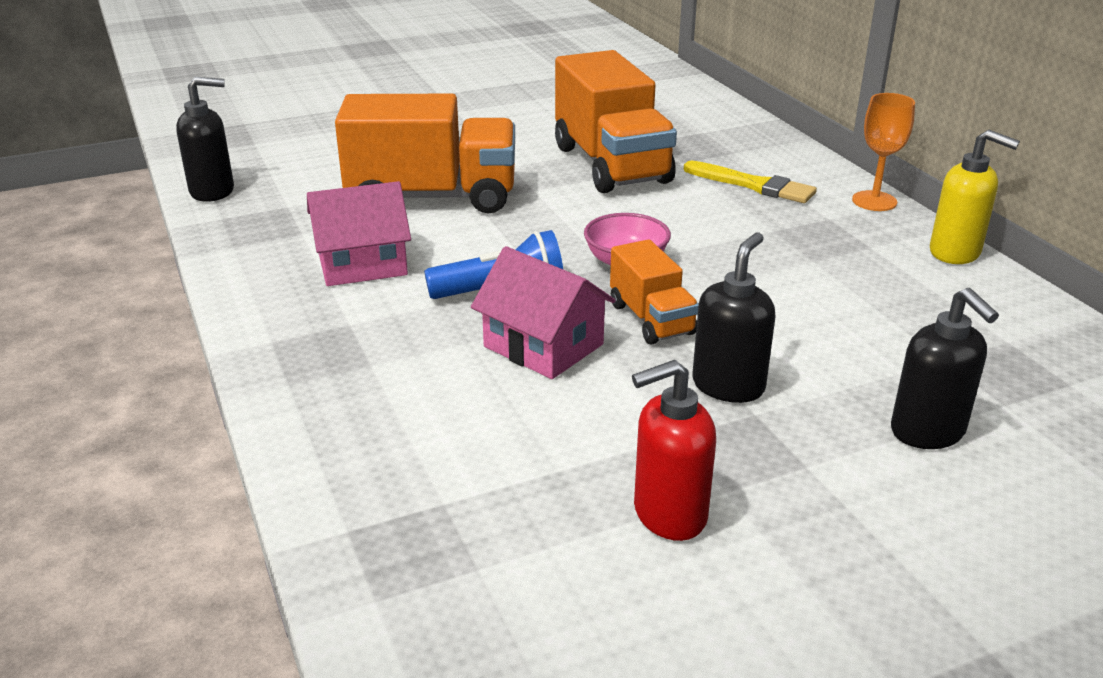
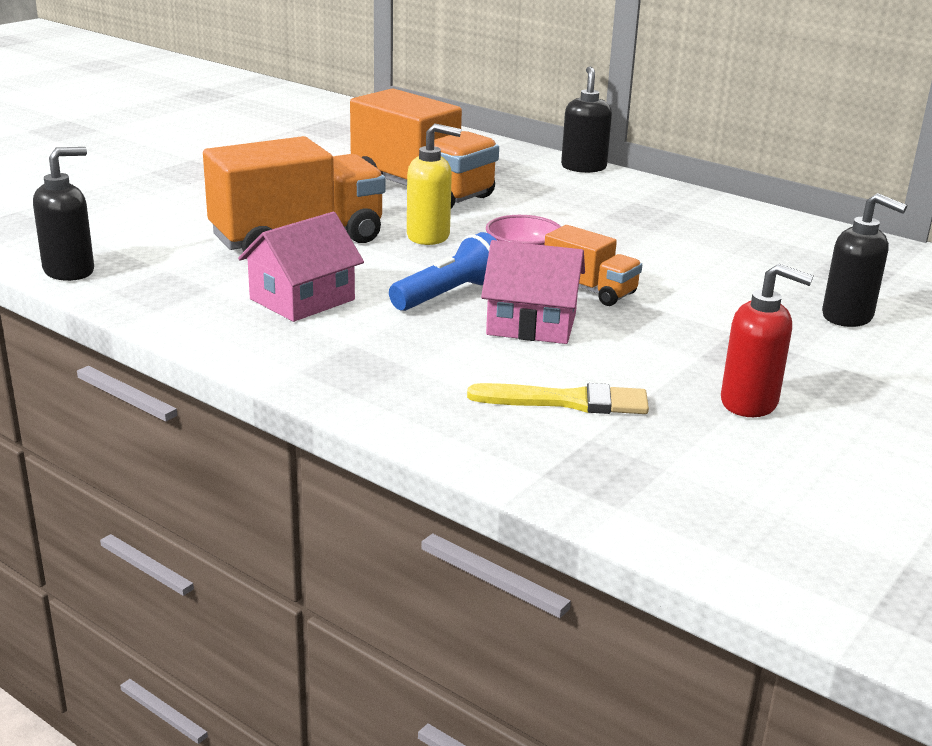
camera: 30 degrees left, 5 degrees down
(668, 514) = (750, 403): red soap dispenser -> red soap dispenser turned 105 degrees counterclockwise
(728, 386) = (694, 319): black soap dispenser -> black soap dispenser (583, 167)
(753, 185) = (553, 188): yellow brush -> yellow brush (567, 401)
(874, 201) = (652, 185): orange goblet -> none
(955, 253) = (743, 208): yellow soap dispenser -> yellow soap dispenser (429, 236)

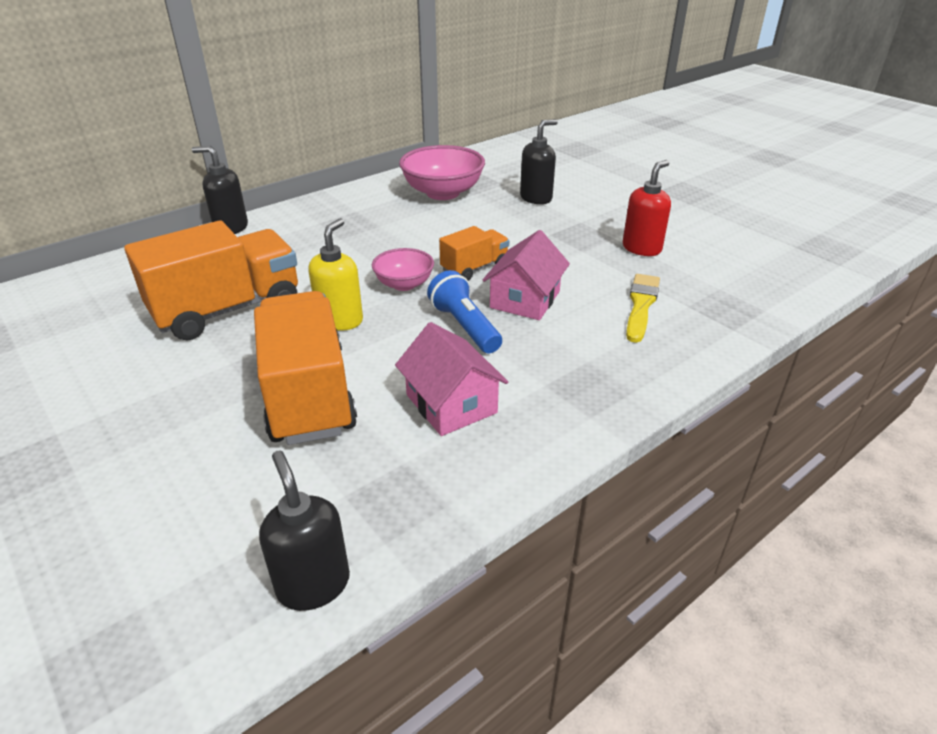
camera: 75 degrees left, 10 degrees up
(791, 255) = (443, 193): none -> pink bowl

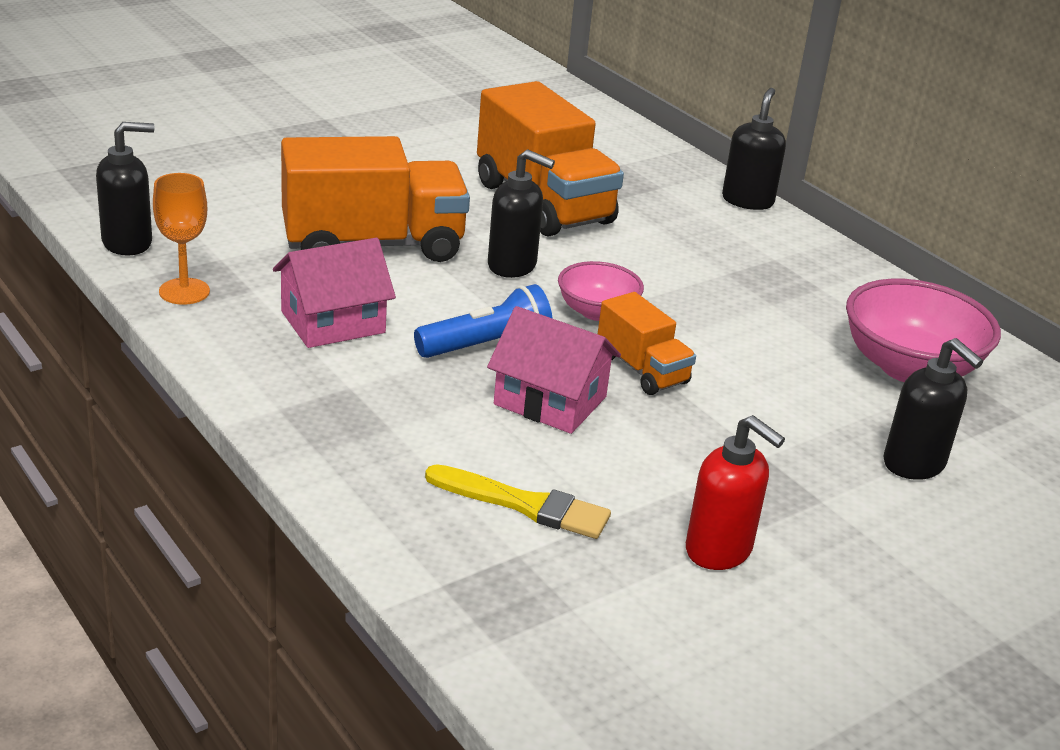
camera: 90 degrees right, 5 degrees down
(340, 320) = (512, 266): yellow soap dispenser -> black soap dispenser
(418, 510) = (184, 291): none -> orange goblet

